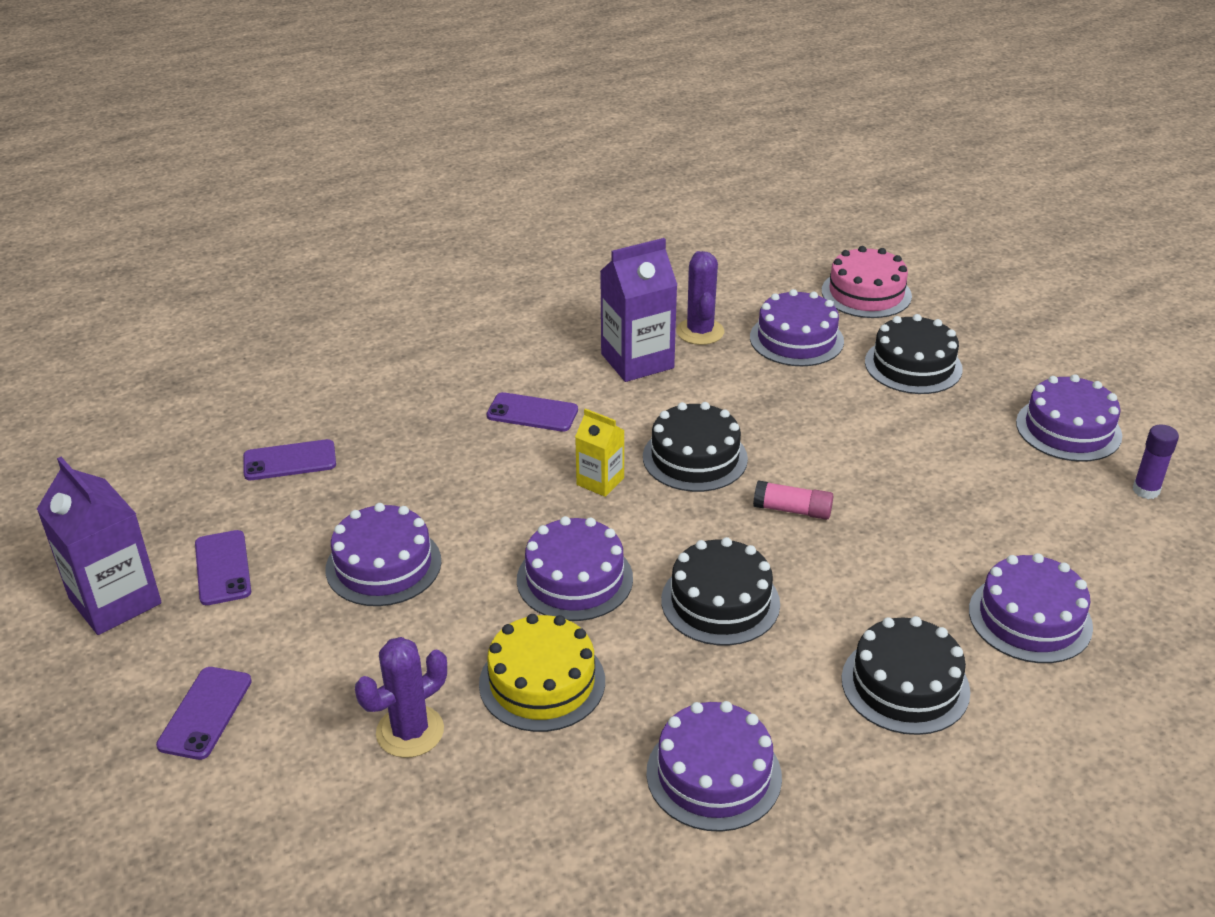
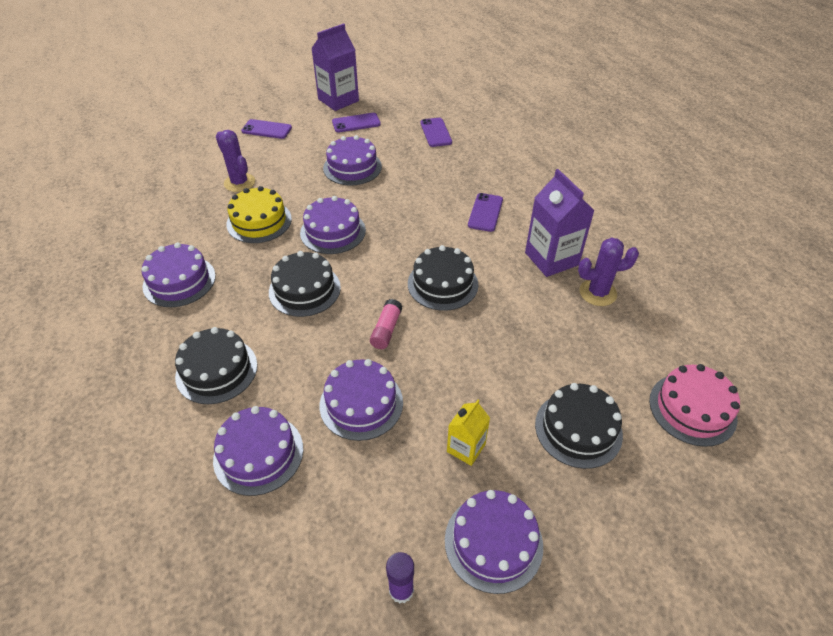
camera: 90 degrees right, 10 degrees up
(600, 481) = (418, 241): yellow carton -> yellow carton (466, 448)
(796, 339) = (601, 350): purple cake -> purple cake (361, 403)

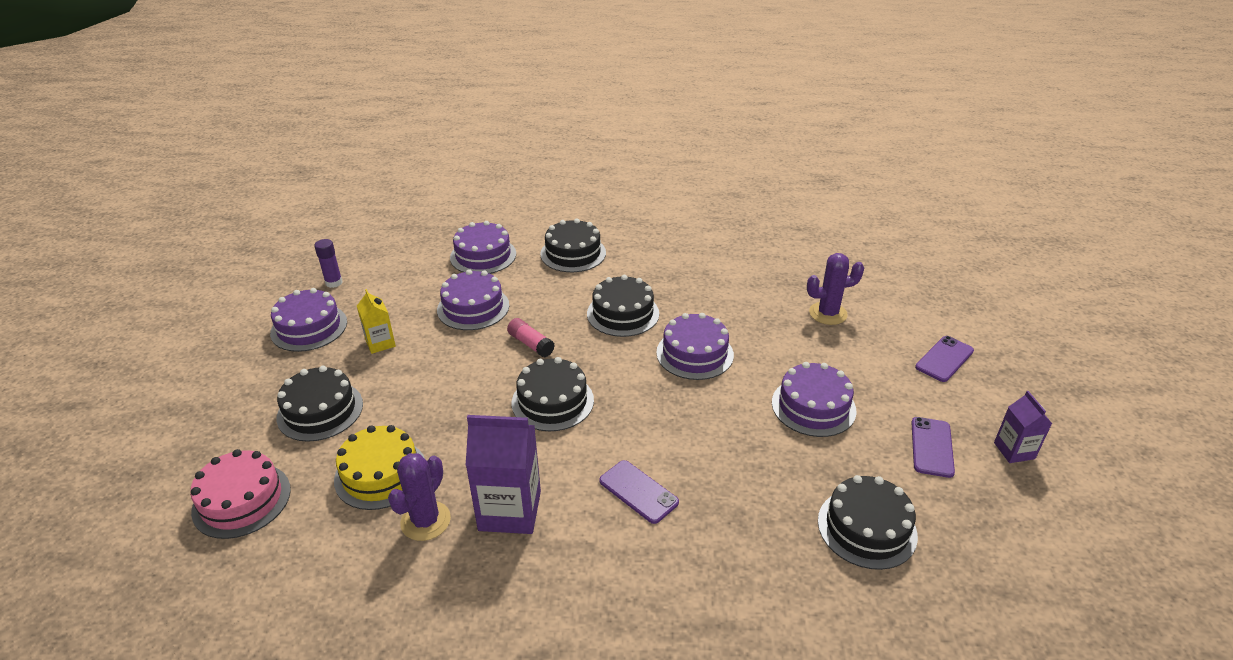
camera: 120 degrees right, 10 degrees down
(179, 281) = (690, 254): purple cake -> none
(259, 221) = (747, 311): yellow cake -> yellow cake (380, 473)
(338, 100) = (1014, 451): purple carton -> purple carton, size x0.56
(435, 132) = (867, 528): purple phone -> black cake

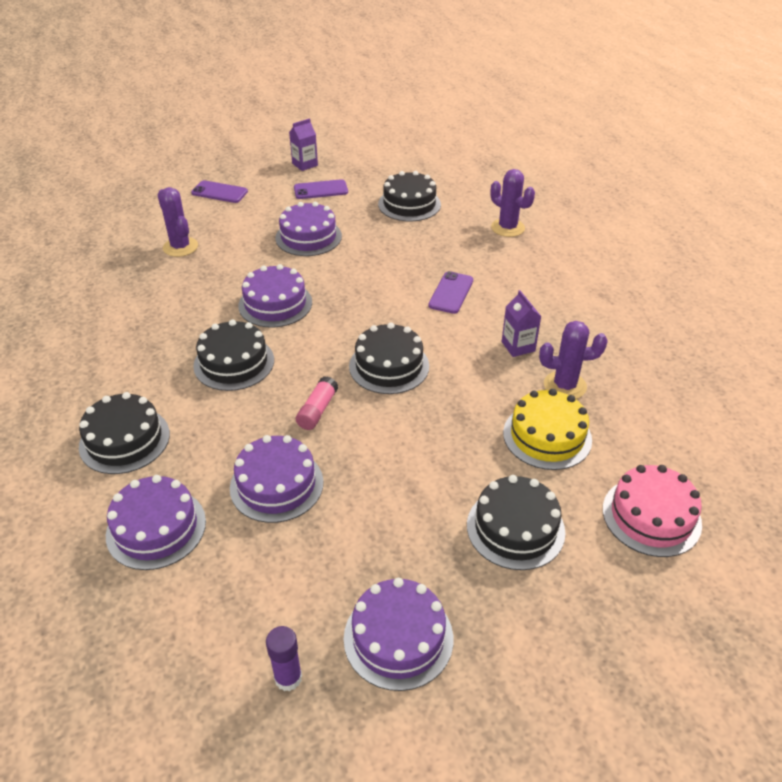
camera: 115 degrees left, 5 degrees up
(380, 343) = (385, 539): yellow carton -> none
(510, 510) = (518, 346): purple carton -> purple carton, size x0.56
(759, 622) = (507, 228): none -> purple cactus

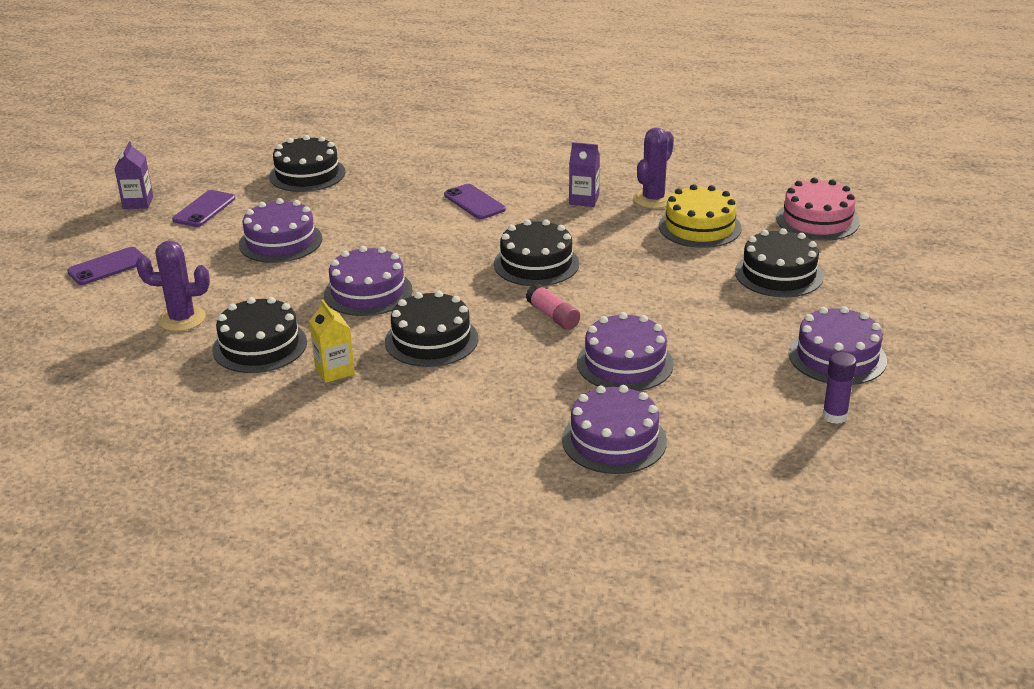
camera: 55 degrees left, 10 degrees down
(124, 440) = (473, 431): black cake -> black cake (260, 346)
(162, 337) = (334, 371): none -> yellow carton
(507, 228) = (418, 145): purple cactus -> none

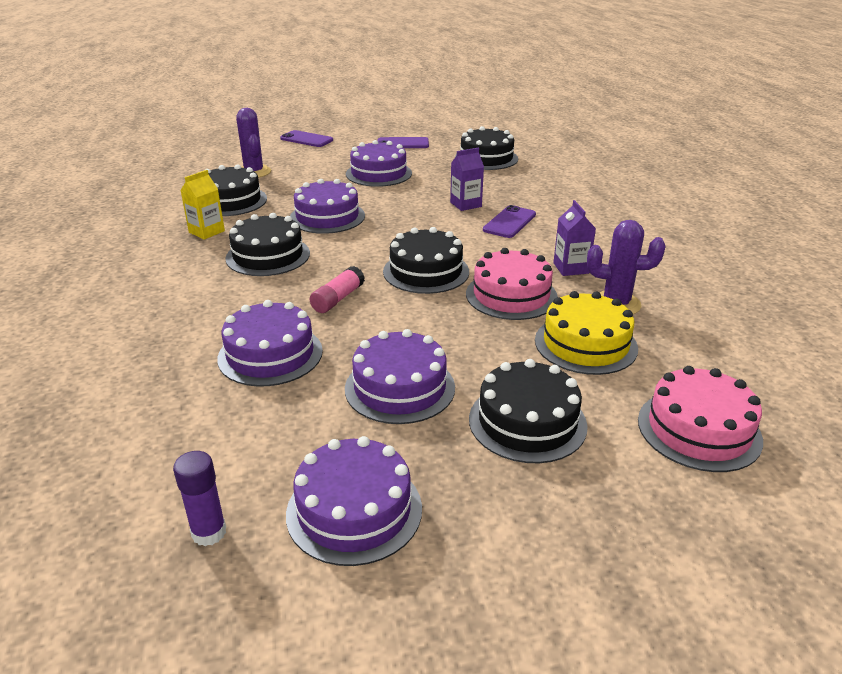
camera: 65 degrees right, 0 degrees up
(138, 202) = (394, 126): purple carton -> purple carton (465, 204)
(608, 236) = (511, 295): none -> pink cake
(614, 440) = (128, 377): purple cake -> purple cake (400, 388)

